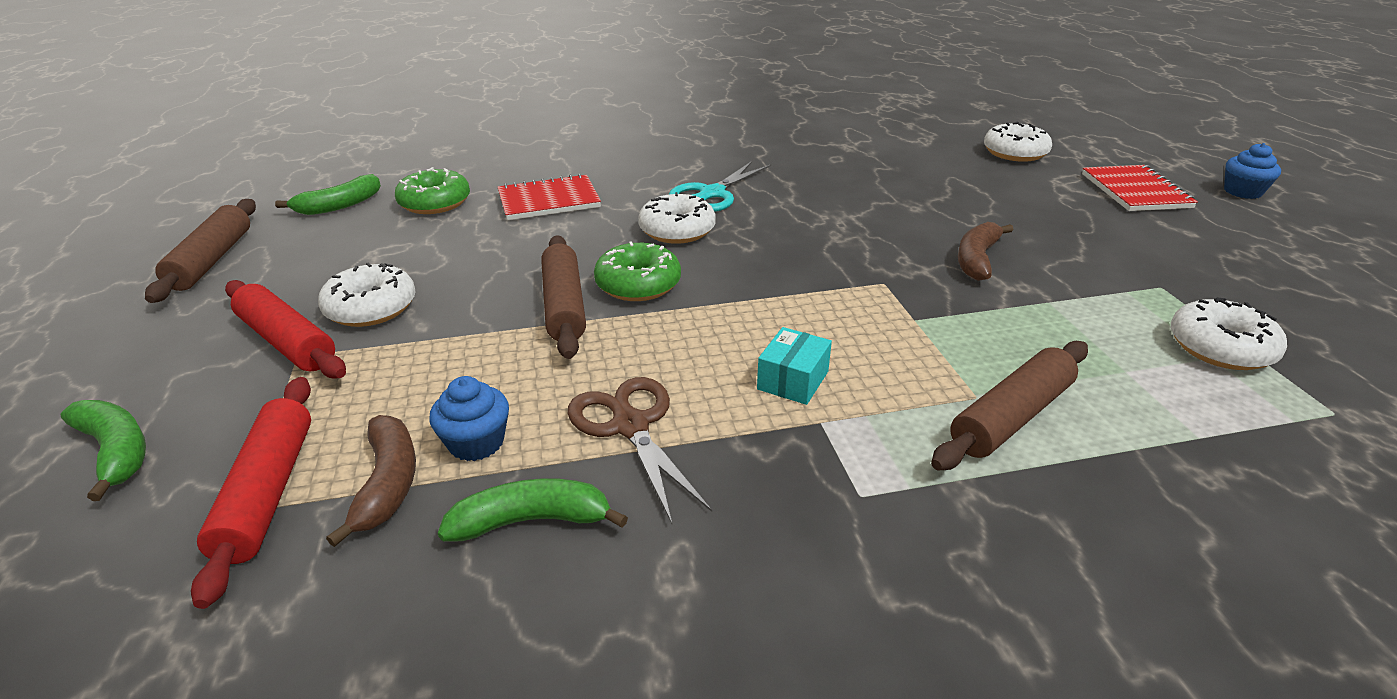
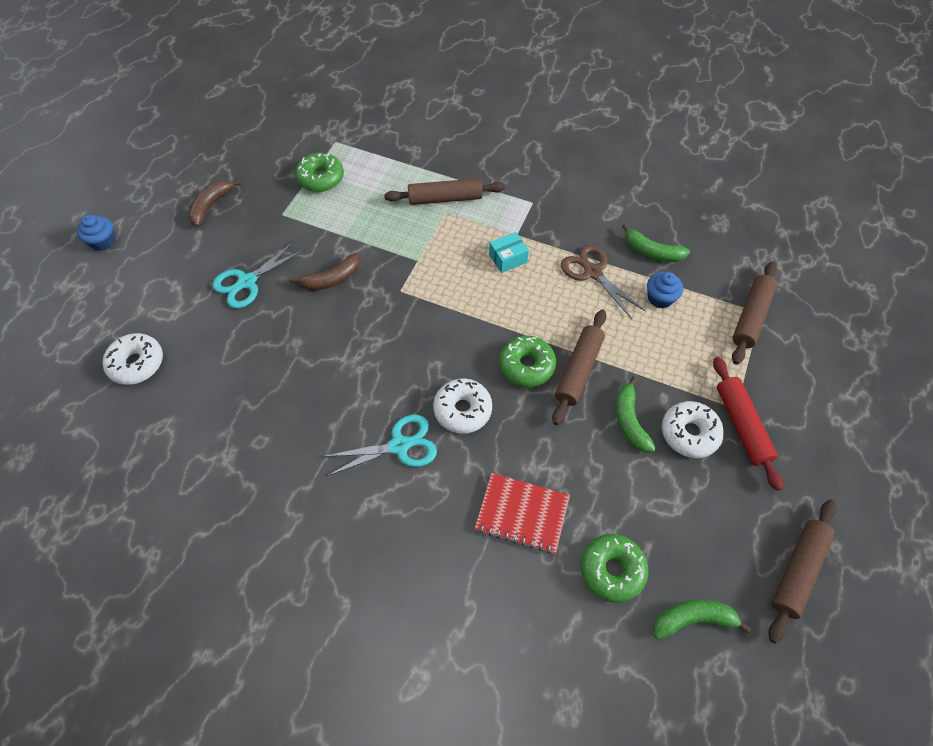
camera: 145 degrees left, 25 degrees up
(116, 451) = (822, 378): green banana -> green banana (629, 421)
(268, 493) = (751, 317): red rolling pin -> brown rolling pin
(388, 484) = (701, 296): brown banana -> brown banana (211, 205)
(630, 426) = (593, 272): brown scissors -> brown scissors turned 135 degrees clockwise
(1051, 222) = (247, 282): none -> turquoise scissors
(1135, 191) = (153, 278): red notebook -> none
(1220, 348) = (321, 178): white donut -> green donut

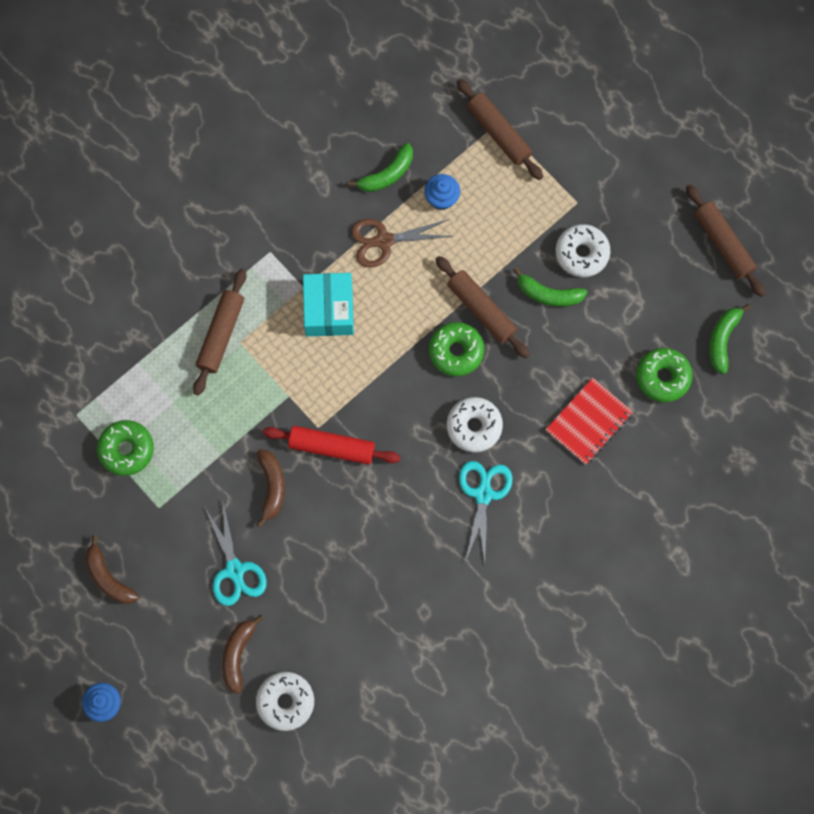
camera: 65 degrees left, 15 degrees up
(171, 312) = (238, 654): none -> brown banana
(508, 258) = (329, 310): turquoise box -> turquoise box, size x1.69
(741, 425) = (594, 208): red rolling pin -> red rolling pin (332, 447)

